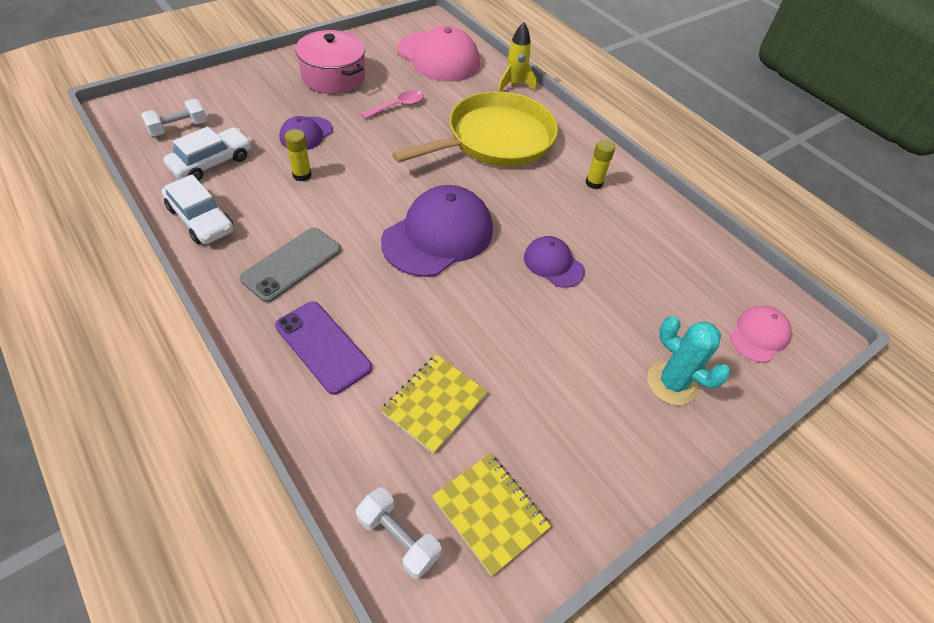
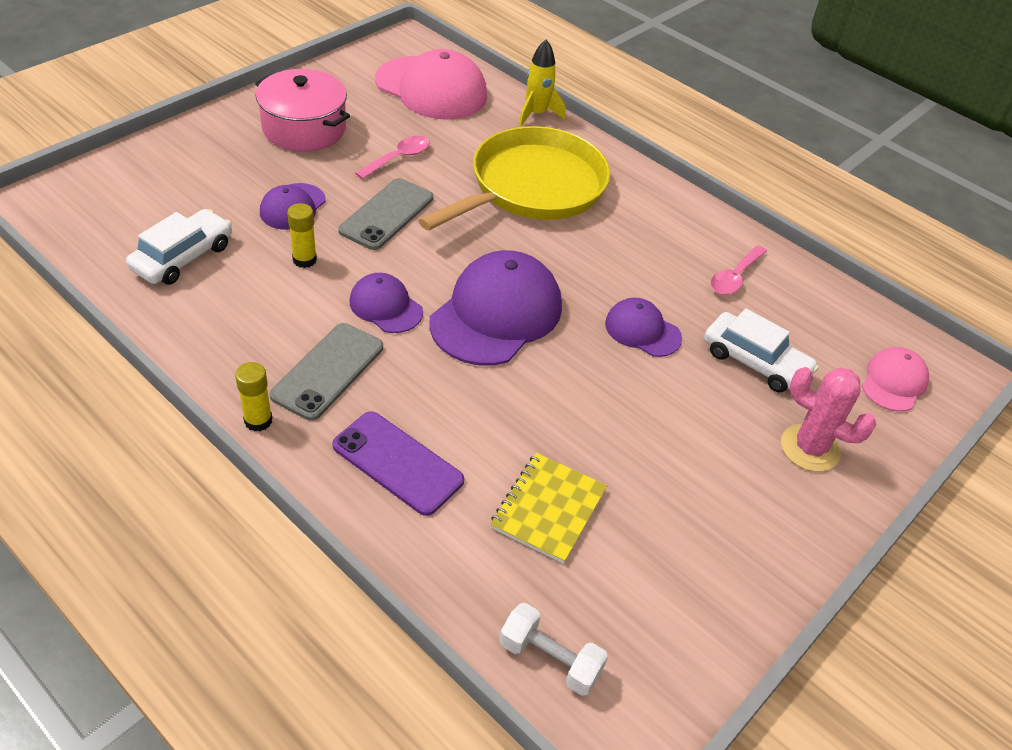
camera: 10 degrees left, 5 degrees down
(178, 128) = (123, 218): white dumbbell -> none
(201, 219) = (194, 330): white car -> white car (755, 362)
(353, 219) = (386, 306): none -> purple cap
(375, 147) = (387, 214): none -> grey phone
(490, 513) = (644, 617): yellow notebook -> none
(594, 183) = (665, 228): yellow glue stick -> yellow glue stick (258, 421)
(641, 230) = (735, 277): none -> pink spoon
(671, 383) = (809, 448): turquoise cactus -> pink cactus

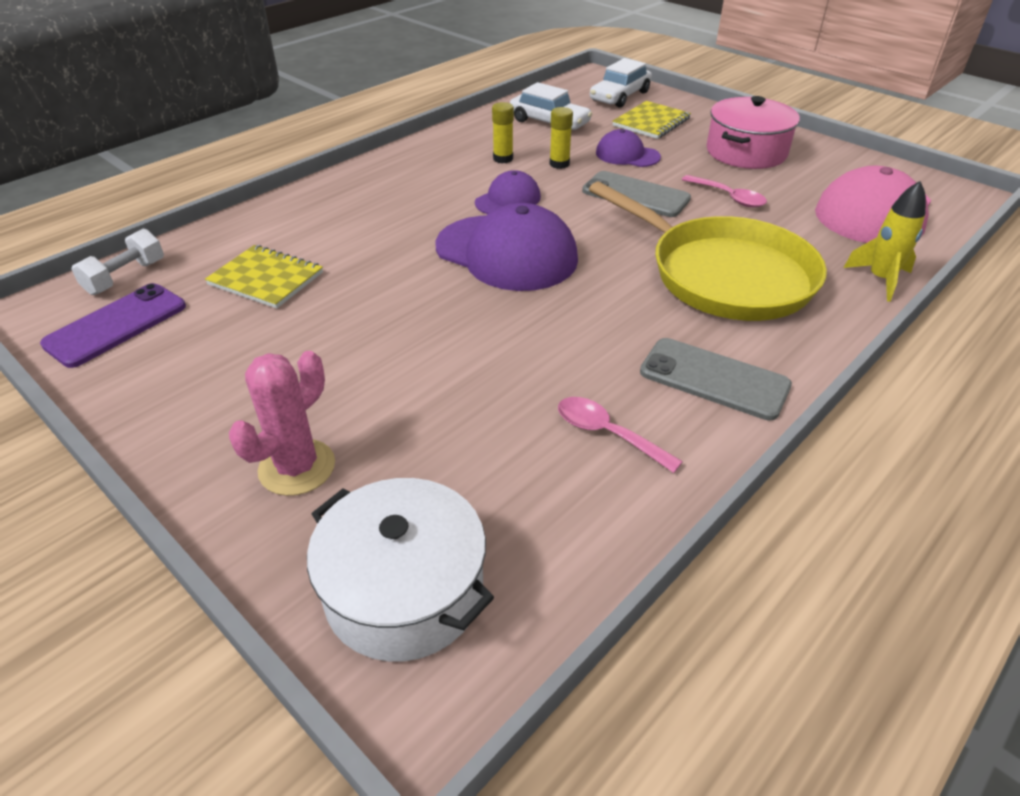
camera: 95 degrees right, 5 degrees down
(209, 177) = (651, 122): none -> yellow notebook
(258, 421) = (381, 160): yellow glue stick -> yellow glue stick (503, 158)
(328, 371) = (430, 180): grey phone -> grey phone (714, 379)
(397, 463) = (331, 211): purple phone -> purple phone (116, 325)
(642, 330) = (493, 344): purple cap -> none
(755, 362) = (445, 435): white car -> white car (620, 96)
(893, 382) = (405, 591): pink cap -> white pot

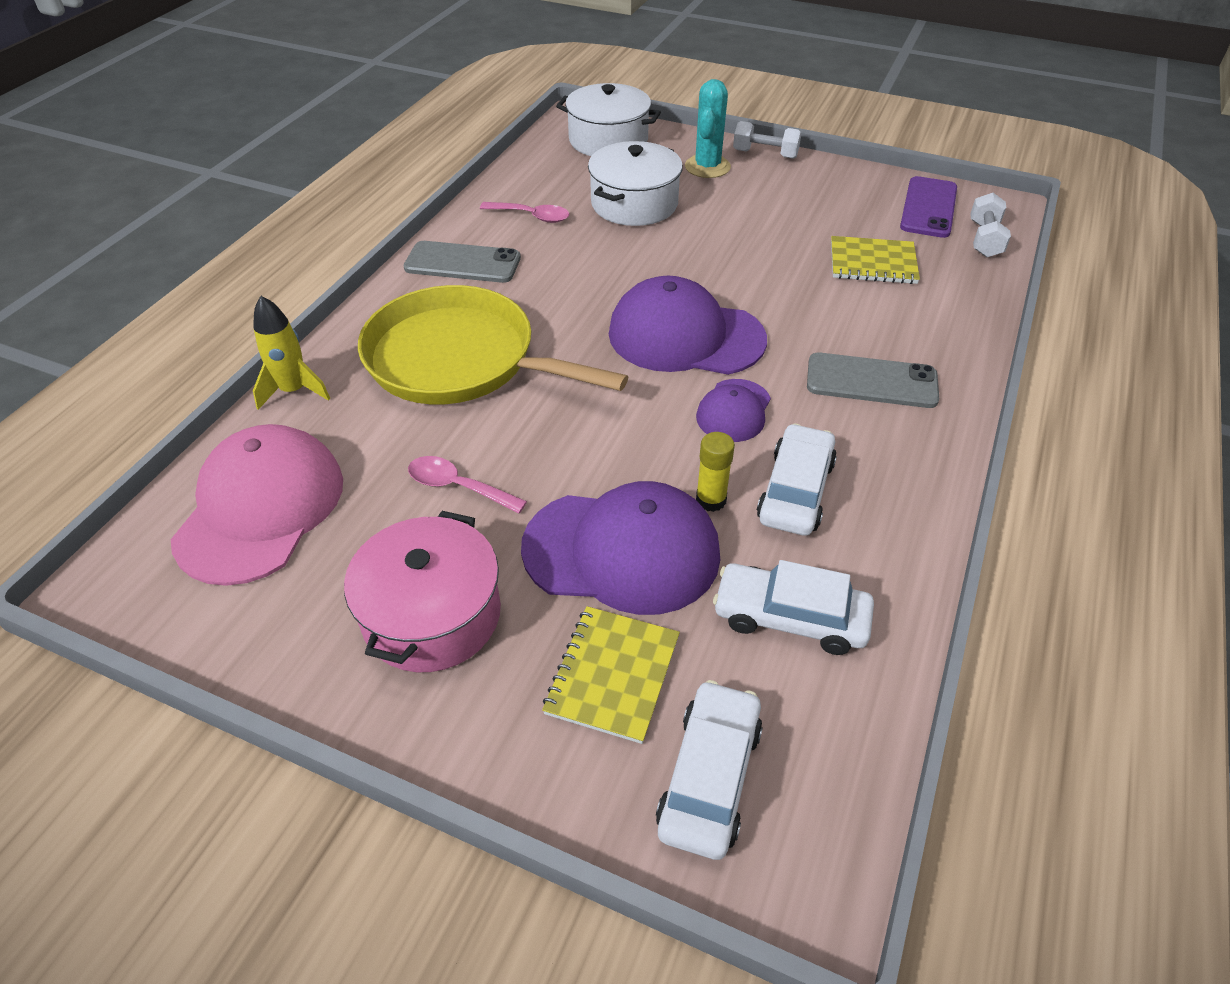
camera: 160 degrees right, 5 degrees up
(186, 472) = (765, 154): none -> white dumbbell
(297, 467) = (707, 167): pink cactus -> turquoise cactus
(454, 421) = (634, 204): none -> white pot
(503, 158) = (795, 491): yellow glue stick -> white car
(627, 155) = (622, 551): purple cap -> purple cap, size x1.88
(635, 195) = (582, 459): grey phone -> grey phone (871, 381)

